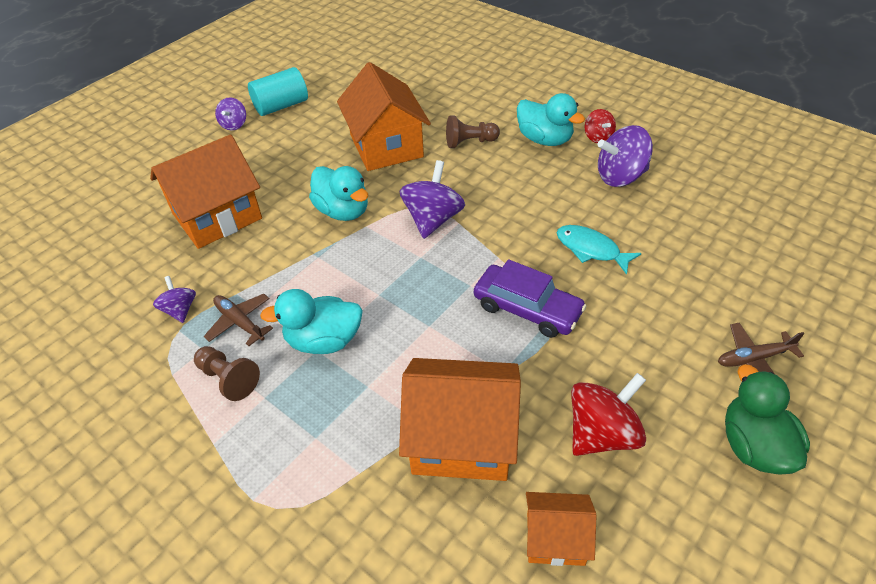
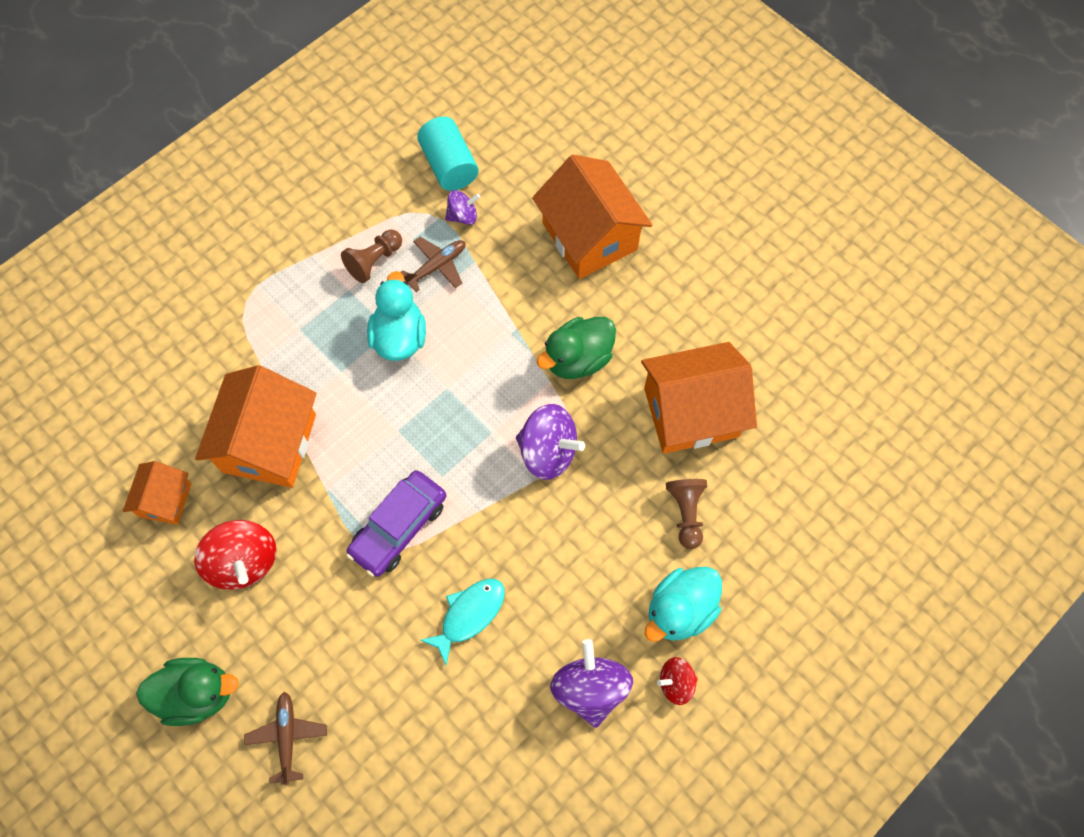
camera: 95 degrees right, 20 degrees up
(234, 124) = (756, 242): purple spinning top -> none
(281, 106) = (792, 293): turquoise cylinder -> turquoise cylinder (449, 166)
(343, 211) = (577, 359): turquoise duck -> green duck

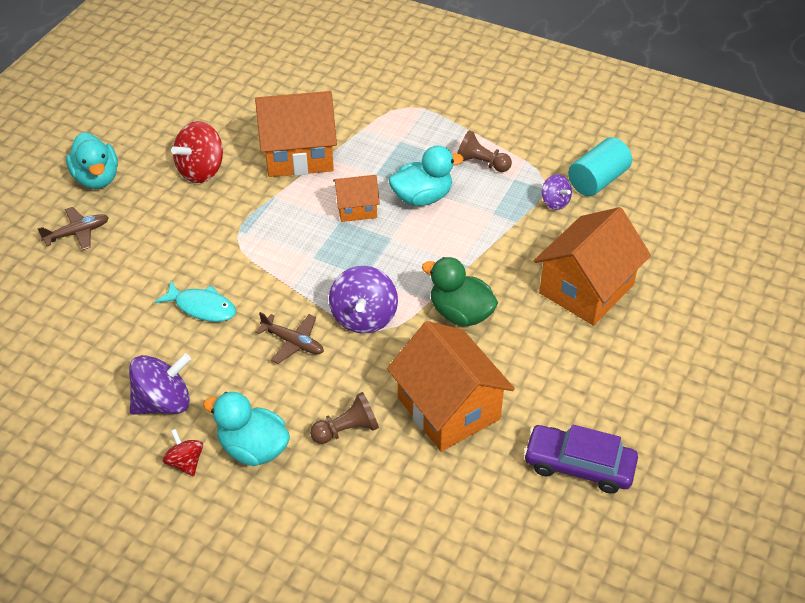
camera: 70 degrees right, 20 degrees down
(165, 500) = (233, 118): orange house -> orange house (356, 208)
(198, 693) = (97, 178): green duck -> turquoise duck
(399, 527) = (260, 244): purple car -> purple car (579, 465)
(437, 266) = (498, 200): brown plane -> brown plane (293, 342)

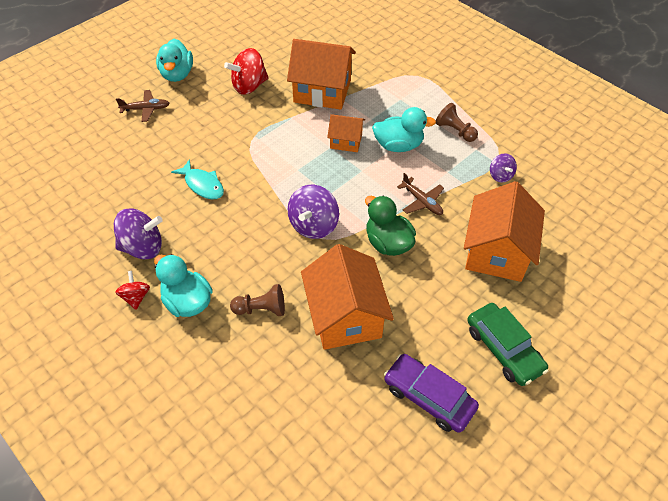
camera: 20 degrees right, 5 degrees up
(293, 342) = (254, 229): brown plane -> brown plane (422, 201)
(586, 289) = (496, 252): orange house -> orange house turned 45 degrees counterclockwise
(597, 180) = (542, 167): turquoise cylinder -> none
(637, 391) = (503, 349): none -> green car

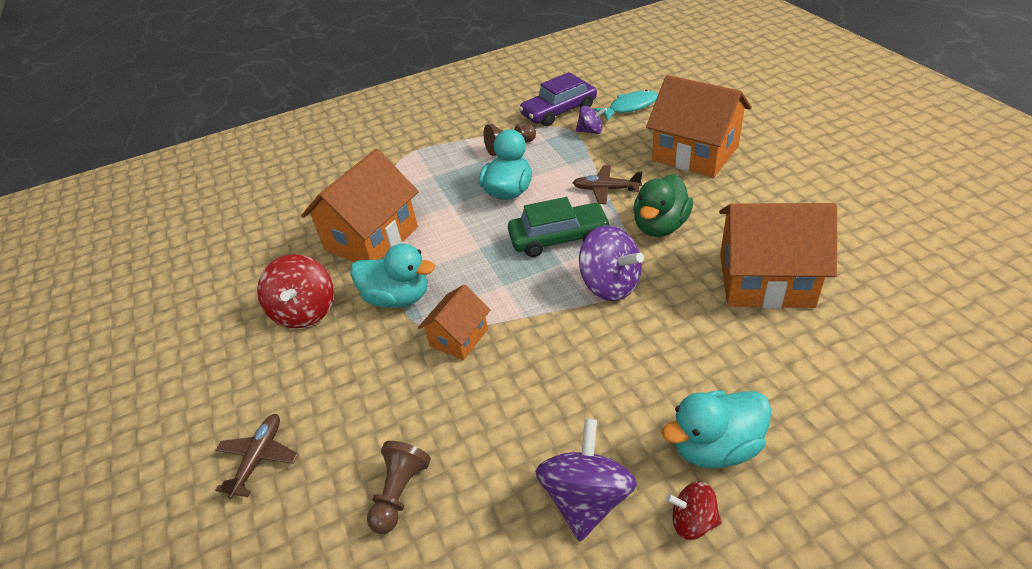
camera: 65 degrees left, 10 degrees down
(177, 74) = (206, 400): turquoise duck -> turquoise duck (398, 298)
(202, 185) = (482, 397): turquoise fish -> turquoise fish (630, 107)
(261, 309) = (742, 360): brown pawn -> brown pawn (400, 493)
(346, 141) = (477, 232): orange house -> orange house (459, 337)
(388, 243) = (660, 226): green duck -> green duck turned 45 degrees counterclockwise
(422, 201) = (606, 189): brown plane -> brown plane turned 150 degrees counterclockwise
(429, 397) = (884, 234): purple car -> purple car (558, 111)
(503, 349) = (822, 173): green car -> green car (559, 238)

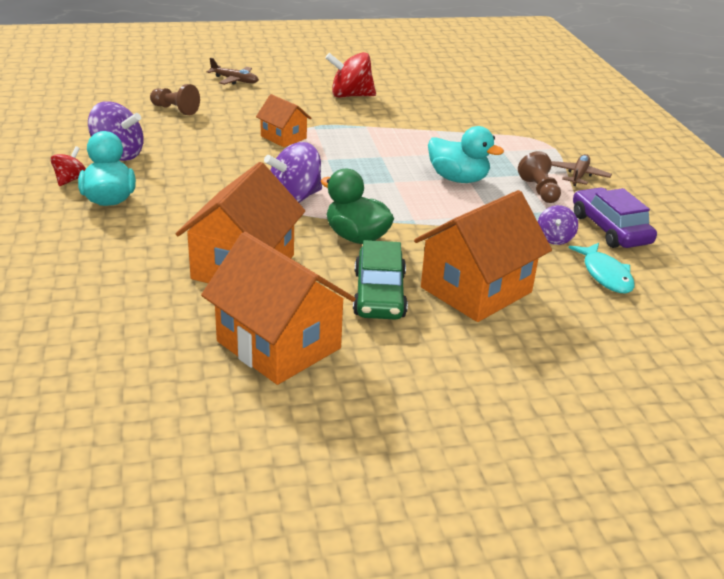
camera: 95 degrees right, 10 degrees down
(371, 238) = (421, 120): orange house -> orange house (278, 345)
(398, 298) = (342, 123): turquoise duck -> none
(559, 238) = (372, 189): green car -> green car (379, 294)
(606, 189) = (434, 224): brown plane -> brown plane (579, 175)

